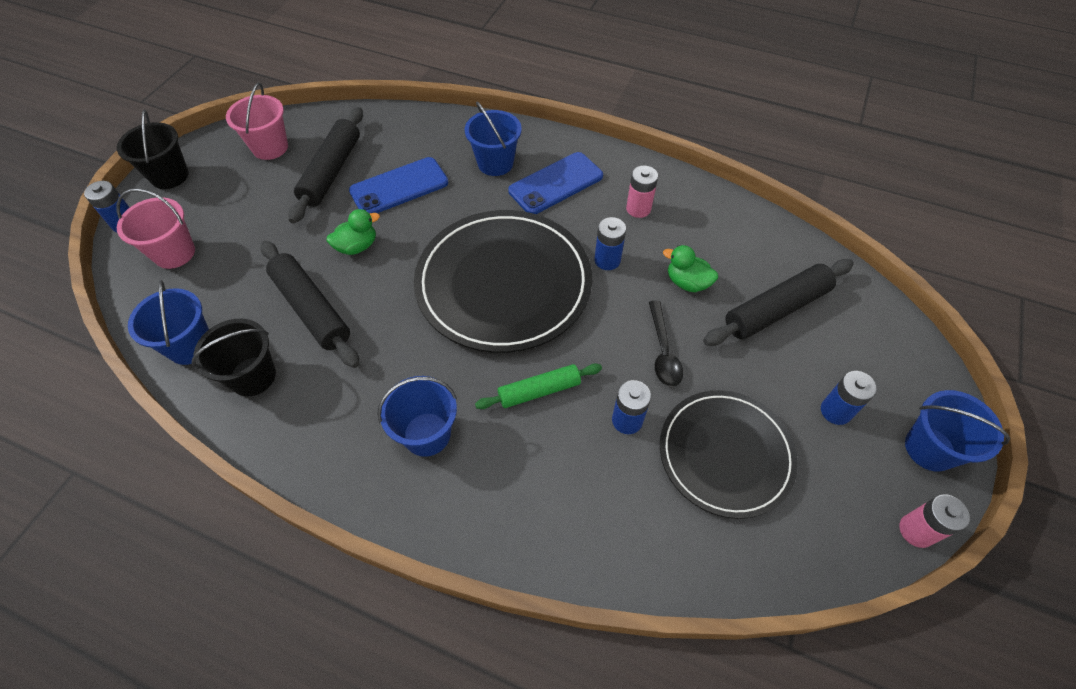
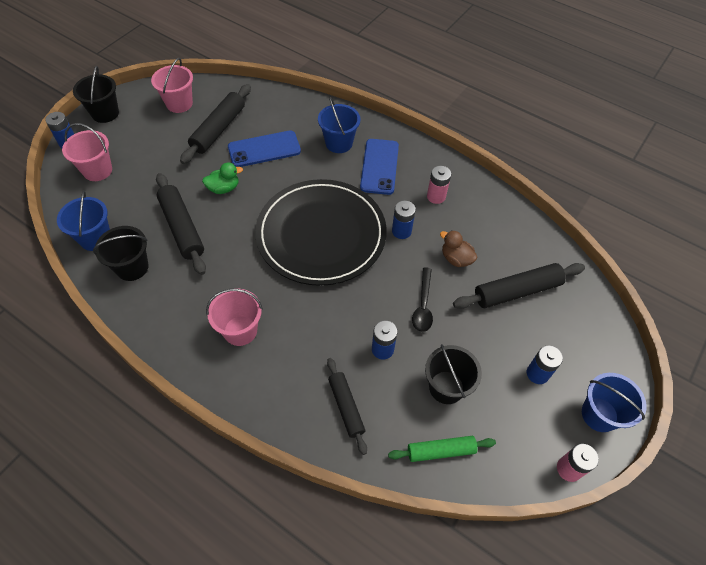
camera: 10 degrees right, 0 degrees up
(427, 434) = (240, 330): blue bucket -> pink bucket
(539, 391) = (326, 316): green rolling pin -> green rolling pin (441, 451)
(556, 184) = (379, 166): blue phone -> blue phone turned 60 degrees counterclockwise
(600, 511) = (346, 407): none -> black rolling pin
(687, 282) = (456, 259): green duck -> brown duck
(725, 454) = (446, 387): black plate -> black bucket

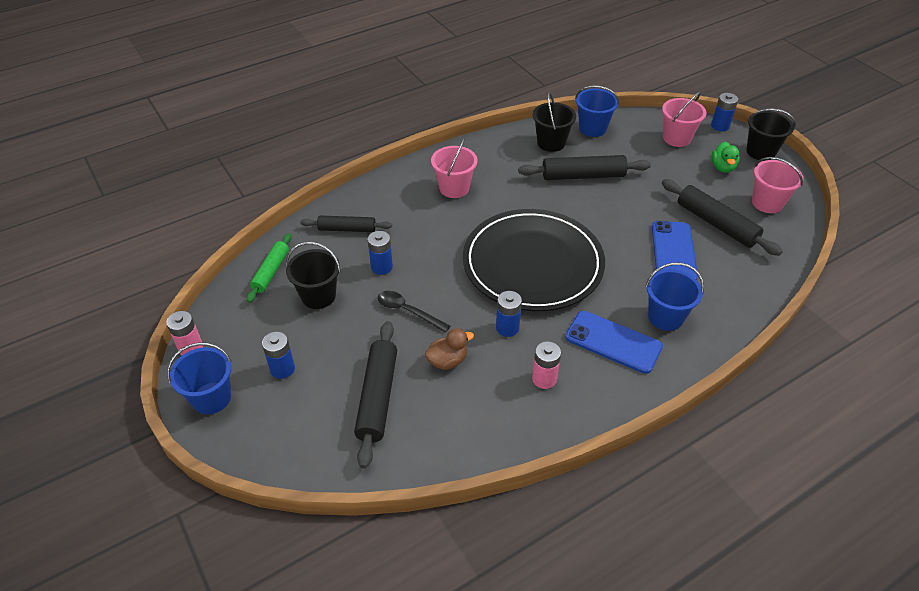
camera: 115 degrees right, 10 degrees down
(224, 188) = (624, 210): green duck -> green duck (723, 167)

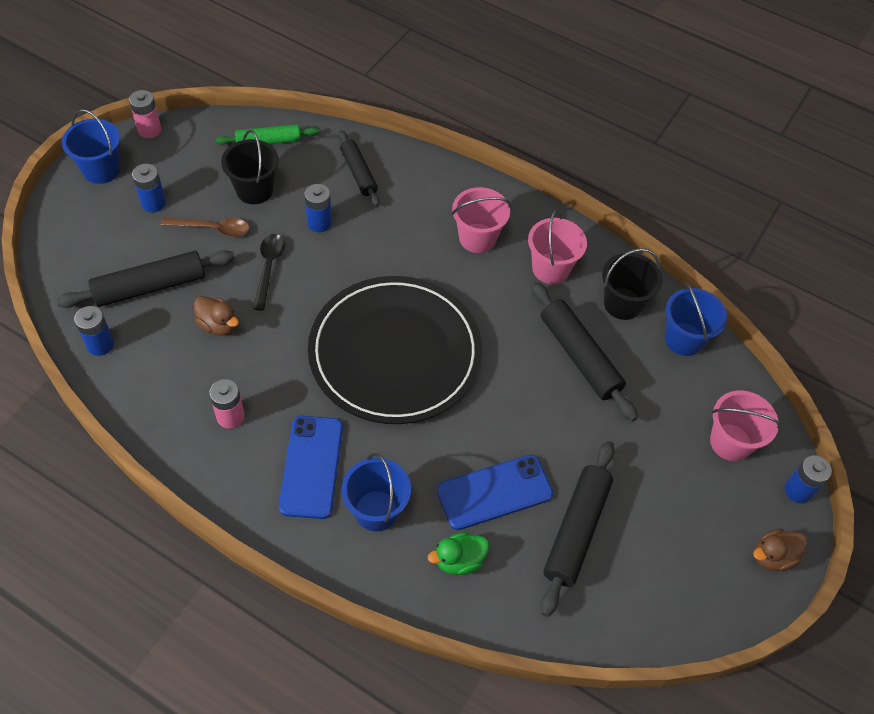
camera: 60 degrees right, 10 degrees up
(341, 335) = (212, 229): none -> brown spoon
(507, 328) = (286, 361): blue battery -> blue battery (100, 344)
(723, 167) = (702, 514): green duck -> green duck (459, 560)
(760, 152) = (772, 557): black bucket -> brown duck
(767, 203) = (659, 586): pink bucket -> pink bucket (551, 268)

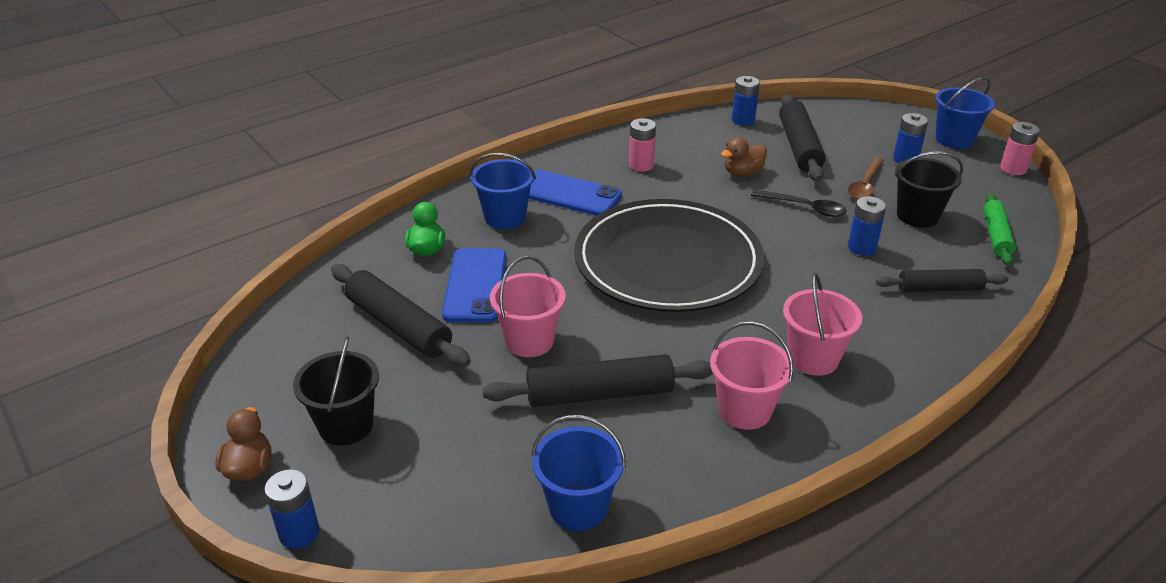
camera: 115 degrees right, 20 degrees down
(622, 304) = (662, 462): black bucket -> black bucket (346, 425)
(730, 442) = (406, 491): pink bucket -> pink bucket (529, 341)

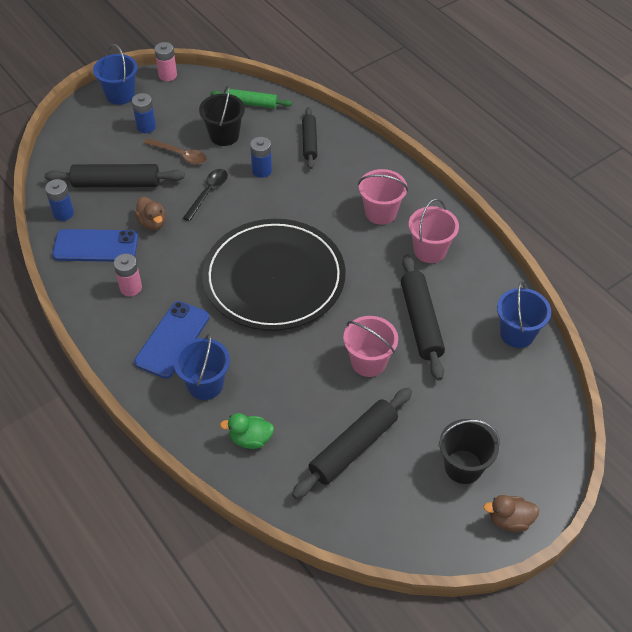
camera: 90 degrees left, 15 degrees up
(299, 533) = (558, 477): blue battery -> none
(475, 285) = (302, 400): blue phone -> blue phone (95, 246)

